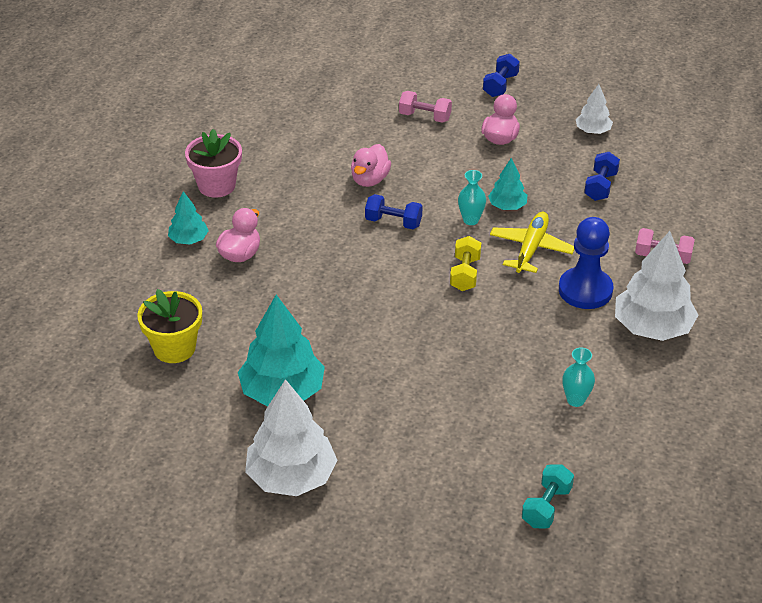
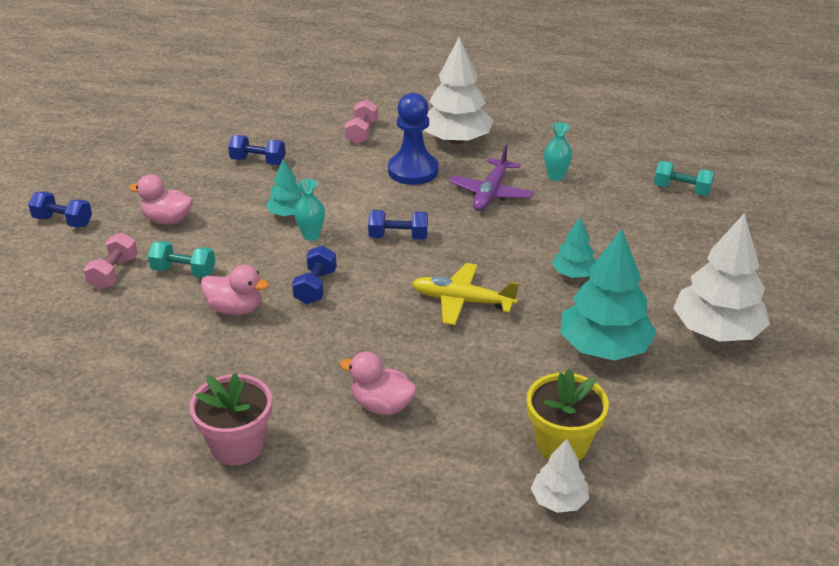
camera: 95 degrees left, 5 degrees down
(188, 239) = (355, 459): turquoise tree -> turquoise tree (573, 274)
(423, 151) = (184, 271): none -> turquoise dumbbell
(465, 274) = (398, 237): yellow dumbbell -> blue dumbbell
(531, 248) = (355, 199): yellow plane -> yellow plane (462, 301)
(541, 344) = (491, 193): none -> purple plane
(593, 131) = (164, 165): white tree -> white tree (558, 500)

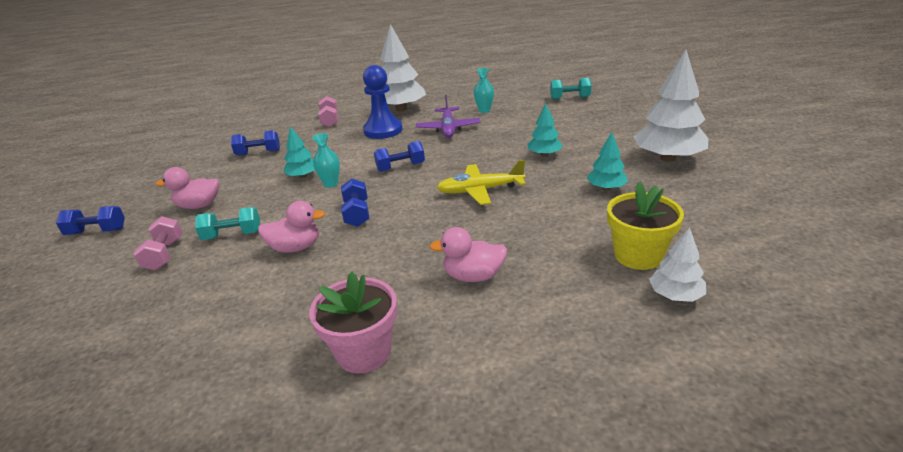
camera: 20 degrees left, 5 degrees down
(604, 347) = (606, 188): turquoise tree -> turquoise tree, size x0.52

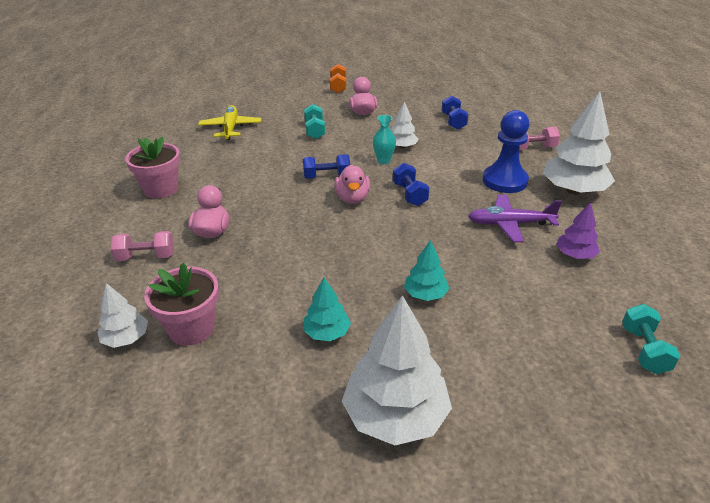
camera: 90 degrees right, 5 degrees up
(97, 232) = (338, 87): blue dumbbell -> orange dumbbell
(164, 254) = (300, 112): pink dumbbell -> pink dumbbell (146, 257)
(296, 247) = (287, 156): pink duck -> pink duck (352, 198)
(303, 176) = (402, 147): turquoise tree -> white tree
(480, 190) = (347, 241): yellow plane -> yellow plane (230, 128)
(484, 110) = (575, 255): turquoise vase -> purple tree
(638, 255) = (191, 328): yellow flower pot -> pink flower pot

